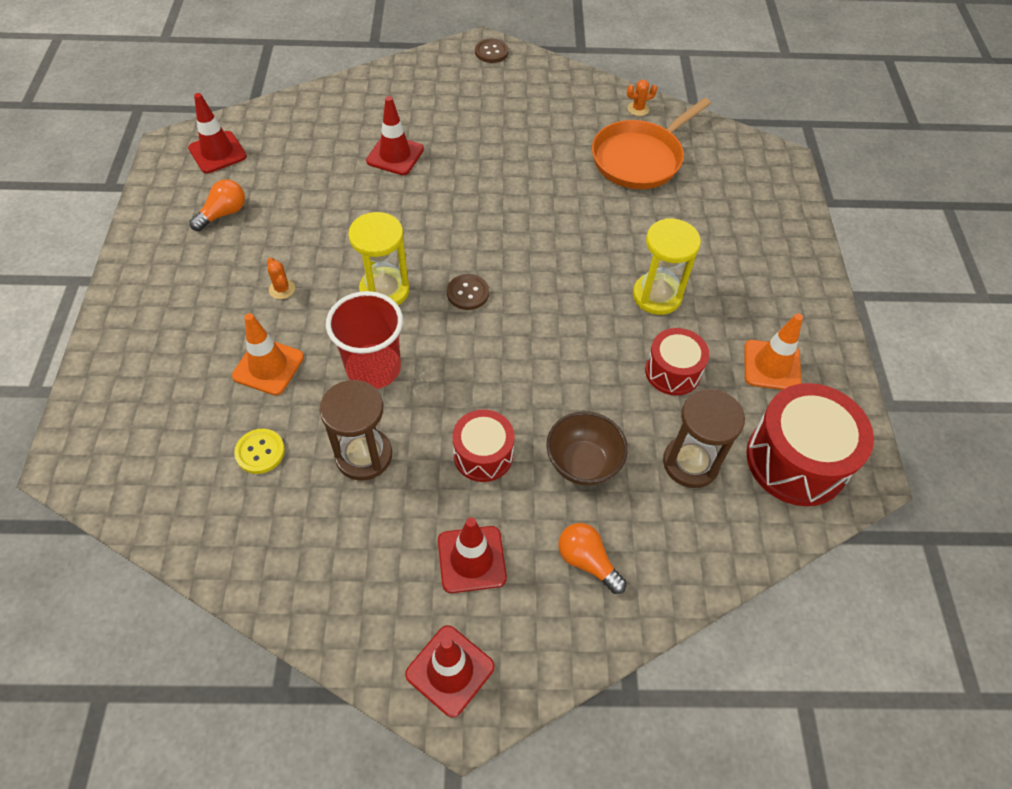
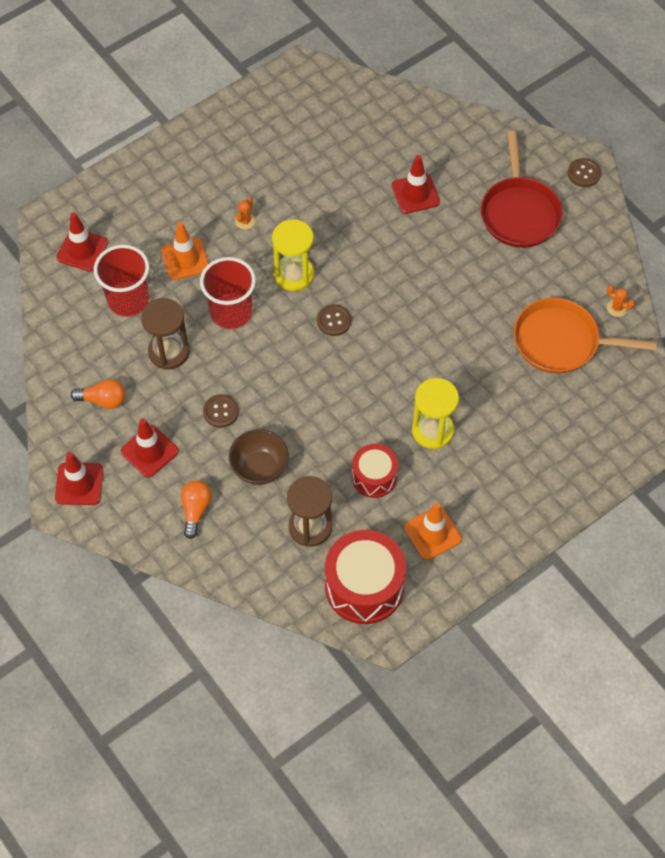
camera: 55 degrees right, 5 degrees up
(217, 152) = (320, 97): red traffic cone -> red traffic cone (82, 250)
(223, 214) = (273, 143): orange light bulb -> orange light bulb (103, 400)
(260, 452) = (128, 300): yellow button -> red cup
(483, 455) = (220, 411): red drum -> brown button
(487, 107) = (519, 212): none -> red pan

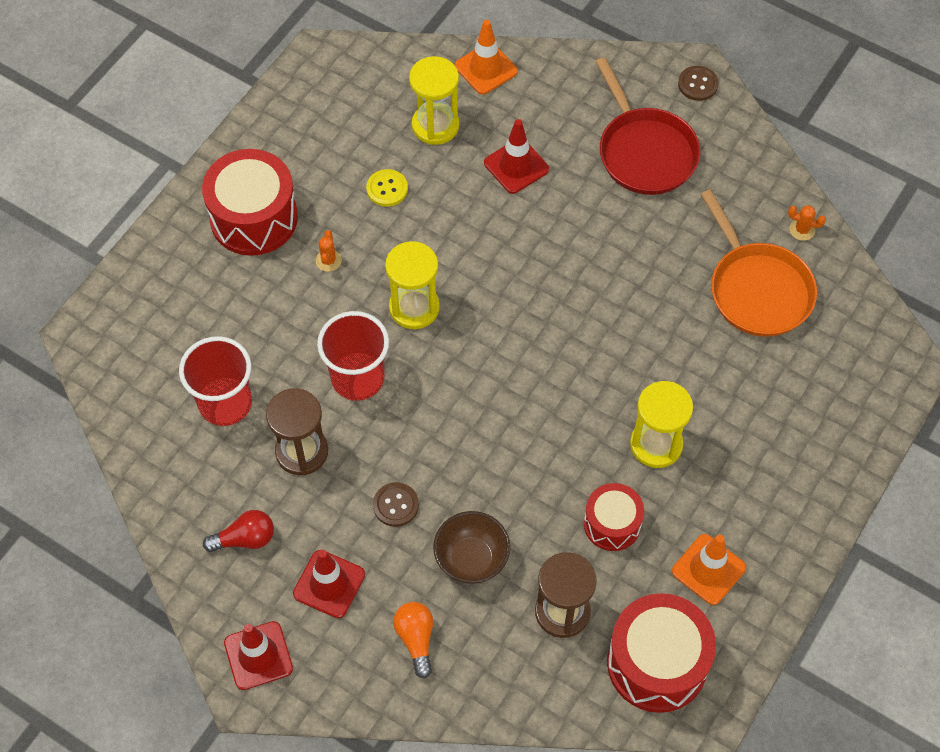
camera: 20 degrees left, 0 degrees up
(82, 250) = (142, 359): red traffic cone -> none
(103, 400) = (245, 539): orange light bulb -> red light bulb
(185, 259) = (275, 330): orange traffic cone -> orange traffic cone (486, 69)
(203, 173) = (254, 218): none -> red drum
(310, 182) = (387, 189): none -> yellow button
(334, 321) = (485, 349): brown button -> none
(367, 145) = (435, 125): none -> yellow hourglass
(561, 341) = (757, 289): orange pan -> orange pan turned 105 degrees counterclockwise

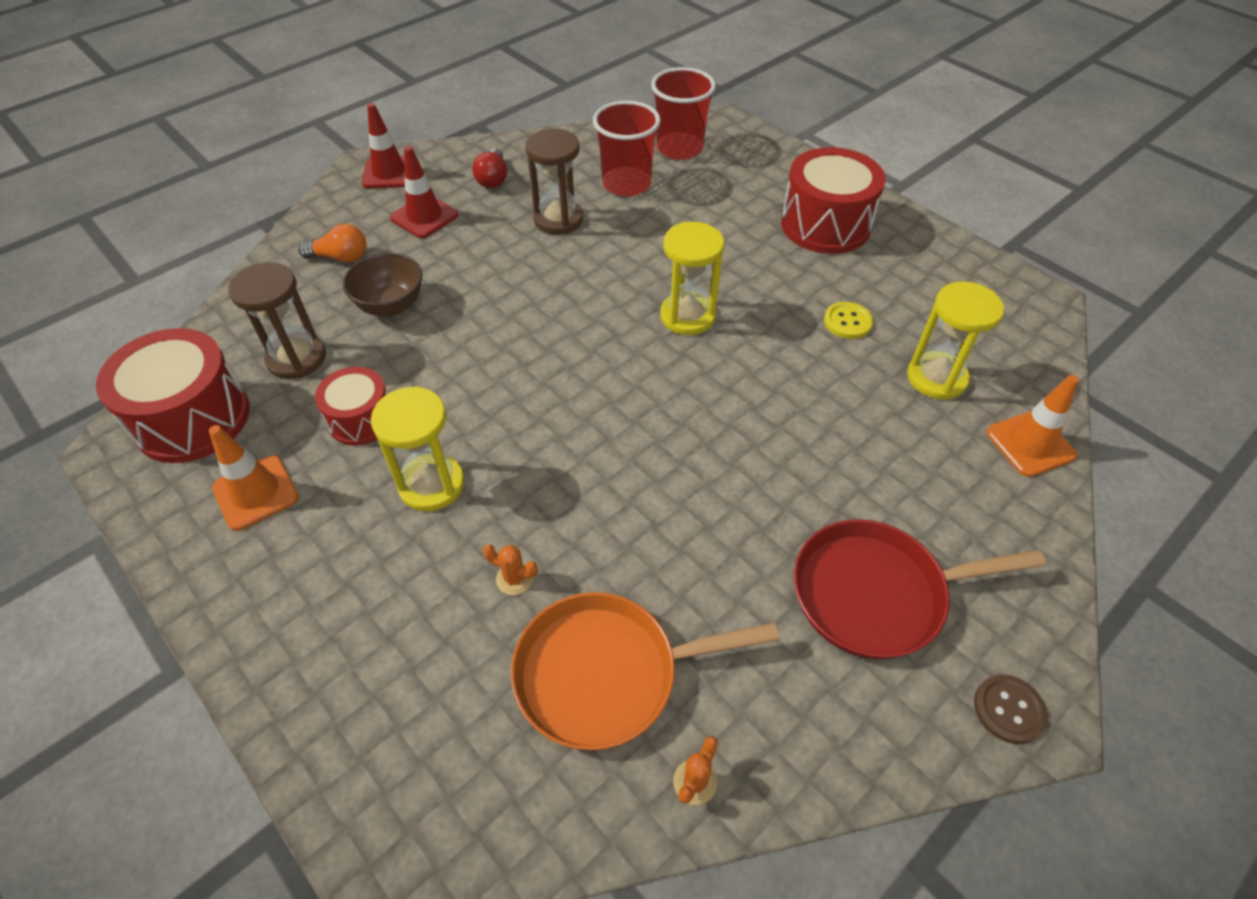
camera: 105 degrees right, 10 degrees down
(328, 260) = (763, 265): orange cactus -> orange cactus (514, 579)
(357, 378) = (619, 264): red cup -> red cup (679, 148)
(396, 505) = (474, 267): brown button -> none
(516, 166) = (866, 441): red traffic cone -> none

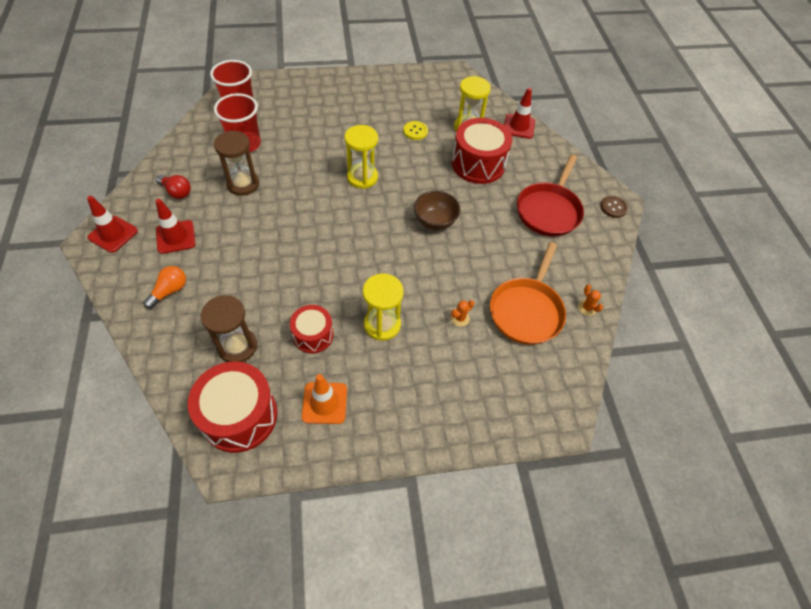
camera: 60 degrees left, 5 degrees up
(391, 306) = (237, 285): brown bowl -> brown bowl (435, 222)
(825, 225) = (351, 99): red drum -> red drum (478, 164)
(1030, 444) = (519, 126): orange traffic cone -> red traffic cone

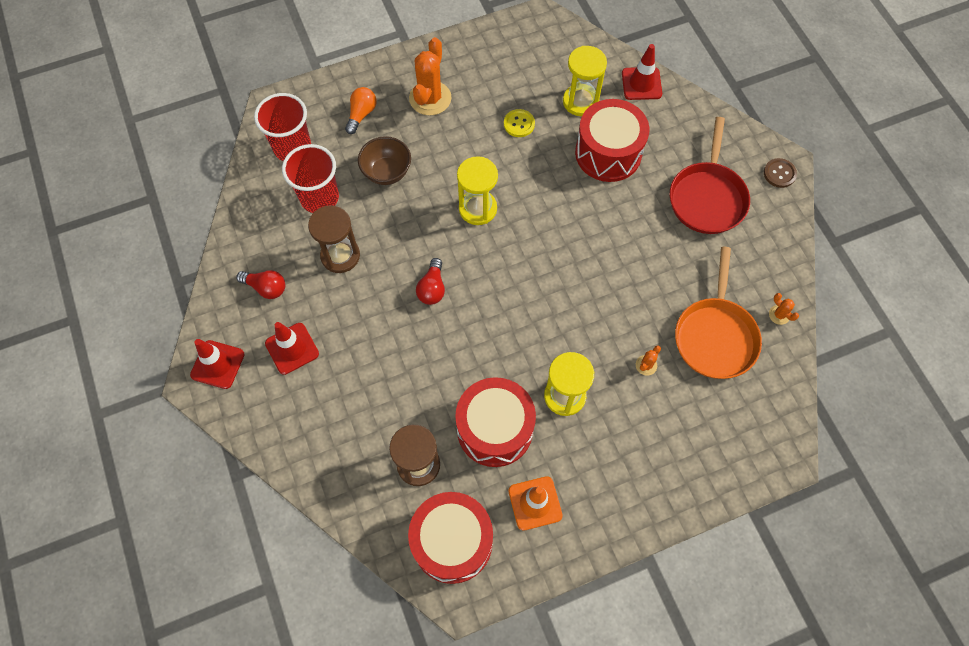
camera: 10 degrees left, 10 degrees up
(169, 291) = (315, 419): orange light bulb -> orange light bulb (361, 114)
(304, 222) = (432, 288): none -> red light bulb
(313, 335) = (495, 429): red drum -> red drum, size x1.69
(354, 102) = (430, 98): none -> orange cactus
(435, 222) = (582, 248): brown bowl -> brown bowl (387, 172)

